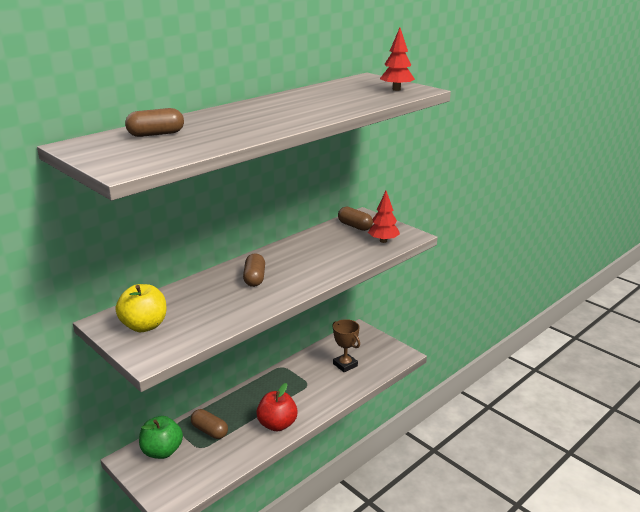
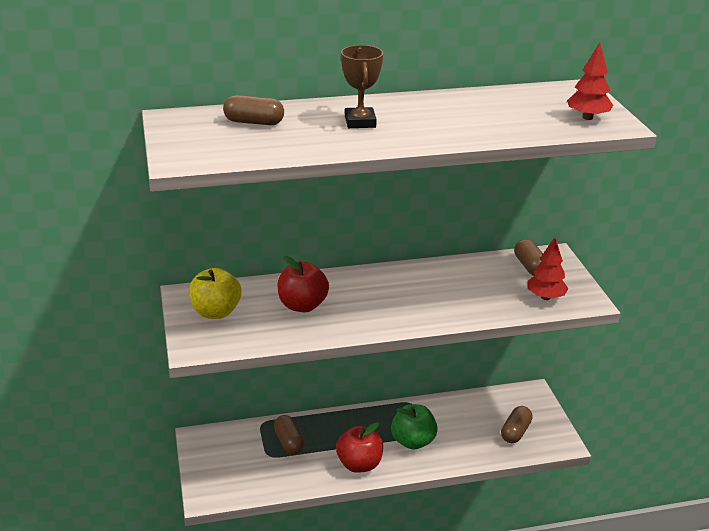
camera: 30 degrees right, 5 degrees up
(162, 451) = (232, 444): green apple -> green apple (413, 441)
(214, 298) = (302, 305): none -> red apple
(254, 278) = (361, 296): brown capsule -> brown capsule (515, 432)
(345, 365) = (483, 428): brown trophy -> brown trophy (360, 122)

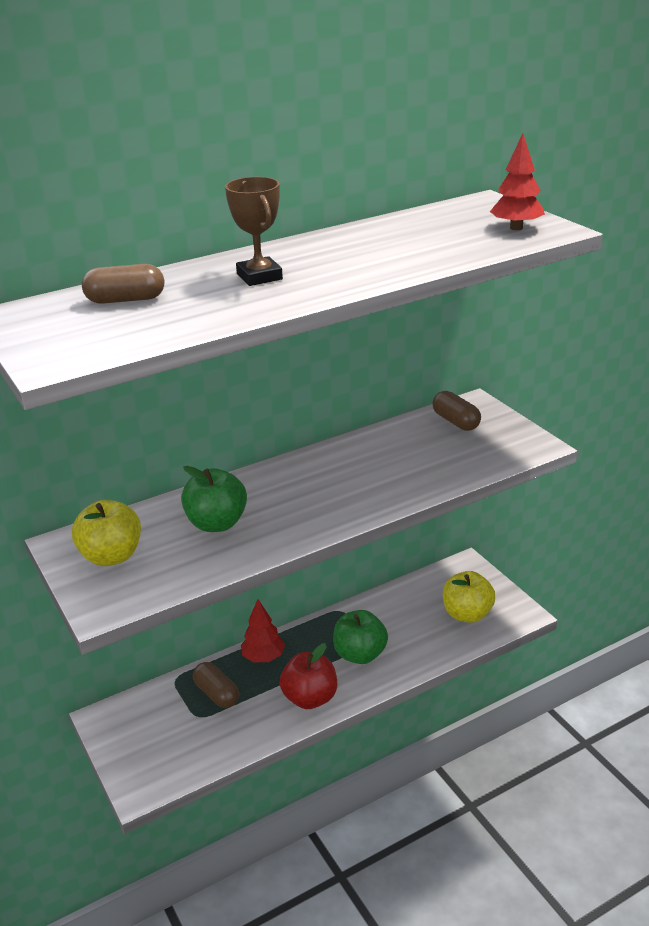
camera: 15 degrees left, 0 degrees up
(302, 305) = (217, 523): red apple -> green apple
(515, 432) = (467, 614): brown capsule -> yellow apple
(545, 297) = (490, 451): red tree -> red tree (263, 657)

